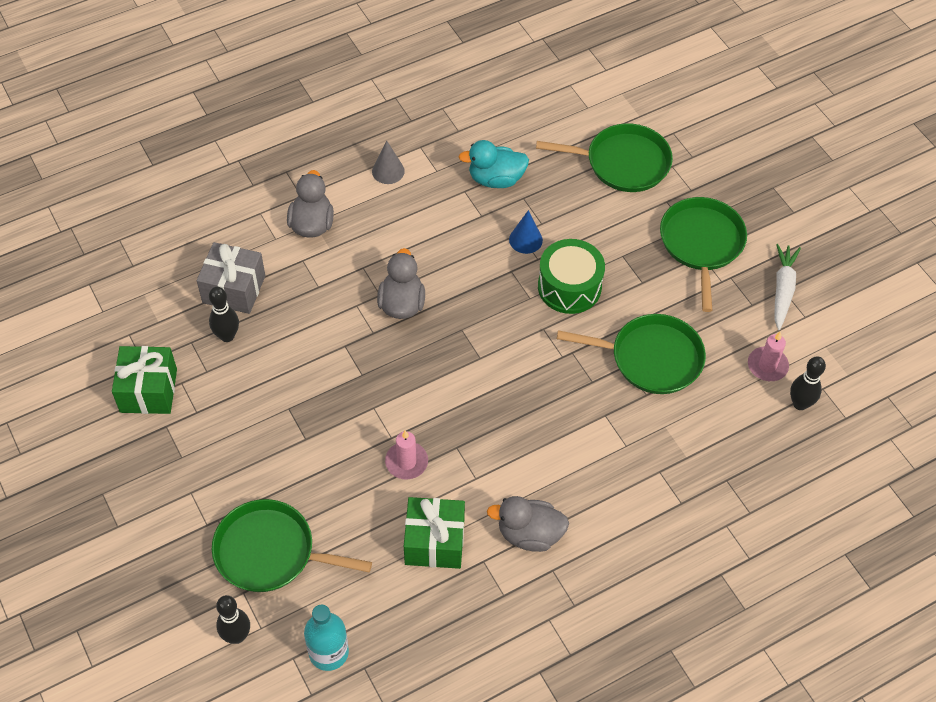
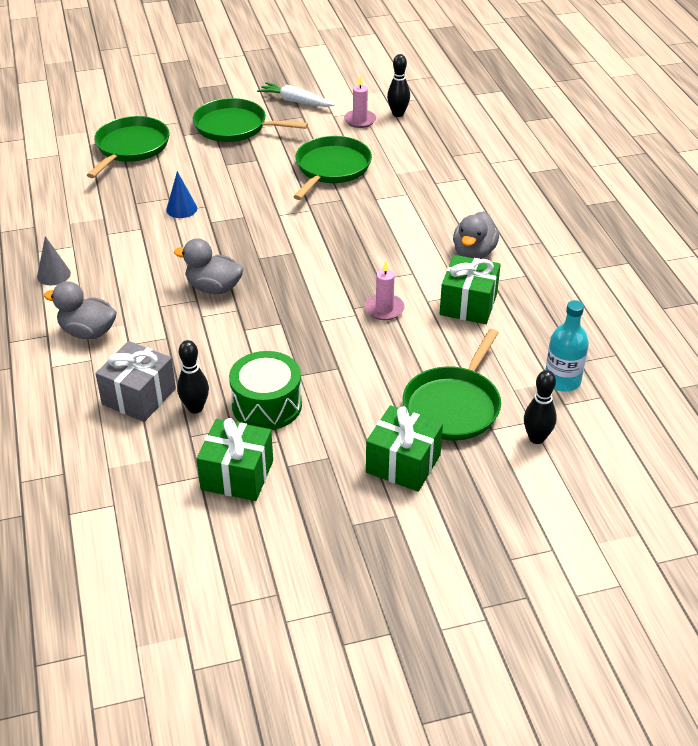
camera: 75 degrees left, 15 degrees down
(182, 520) = (403, 464): none -> green gift
(496, 179) = (105, 214): turquoise duck -> none
(569, 287) = (243, 195): green drum -> green drum (267, 405)

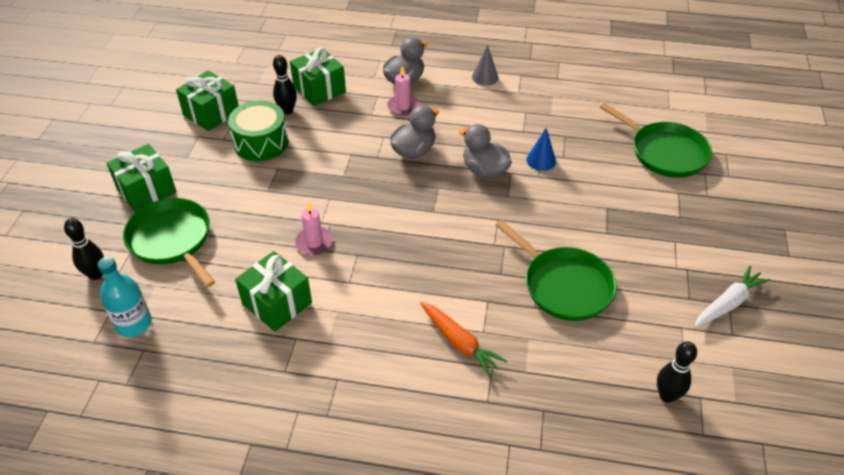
camera: 115 degrees right, 5 degrees up
(139, 396) = (319, 89): grey gift -> green gift
(234, 127) = (682, 234): green pan -> none
(360, 120) = (662, 349): pink candle -> pink candle (403, 107)
(426, 201) = (460, 343): none -> orange carrot
(473, 253) = (347, 343): grey duck -> grey duck (484, 170)

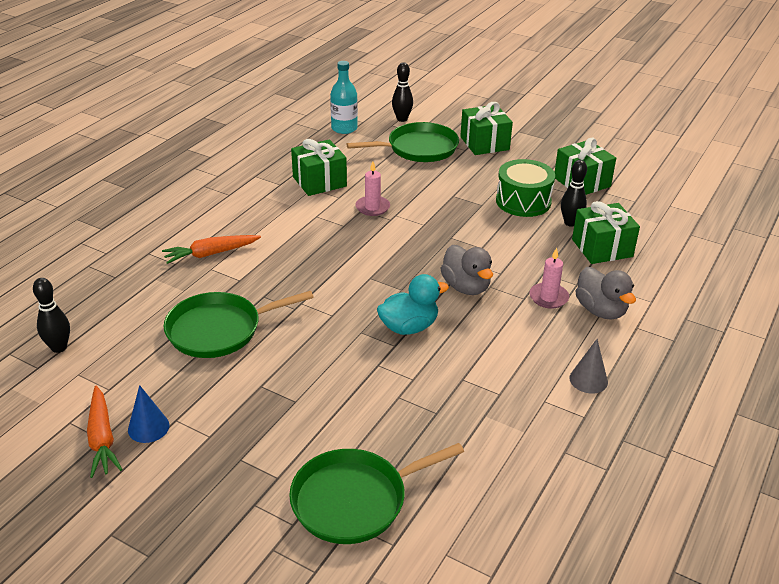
camera: 110 degrees right, 10 degrees down
(484, 170) = (409, 327): grey duck -> turquoise duck
(541, 160) = (402, 375): blue cone -> blue cone (148, 427)
(728, 303) = (102, 438): white carrot -> orange carrot

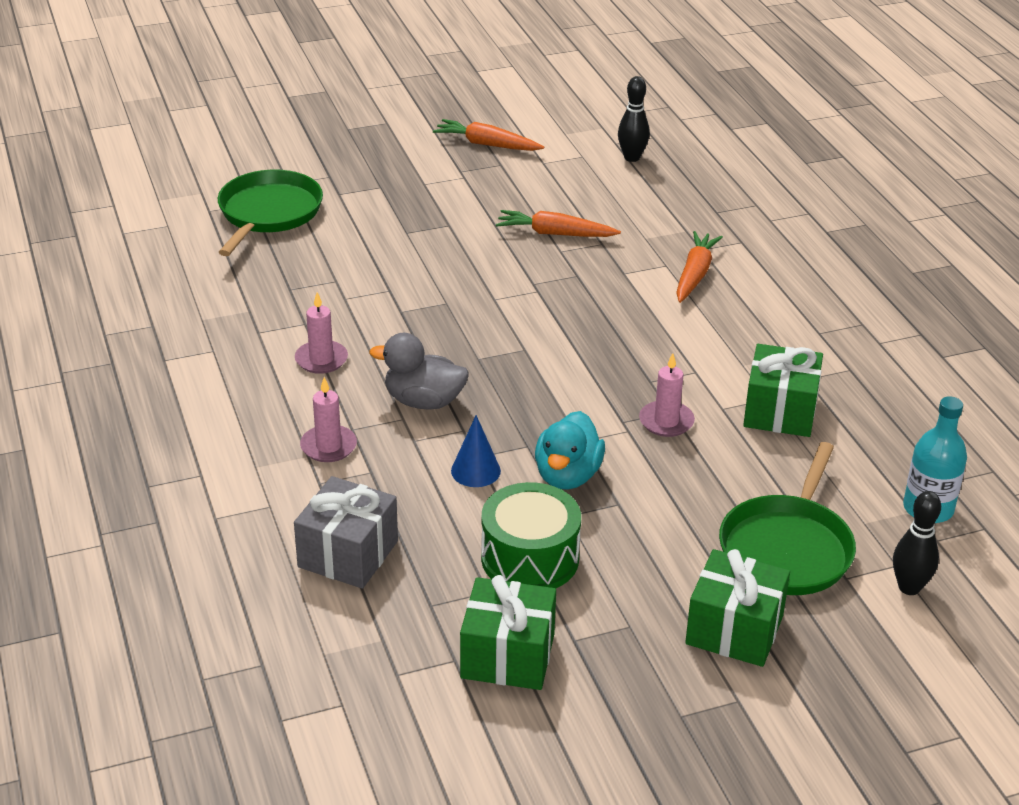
camera: 130 degrees right, 0 degrees up
(148, 427) = (472, 164): blue cone -> blue cone (475, 471)
(219, 330) = (555, 234): green pan -> orange carrot
(409, 327) = (414, 332): turquoise duck -> turquoise duck (567, 476)
(486, 347) = (321, 359): none -> pink candle
(570, 223) = (430, 566): black bowling pin -> none
(588, 380) = (193, 391): grey cone -> none
(600, 310) = (258, 468): grey duck -> none
(602, 248) = (348, 554): green gift -> grey gift

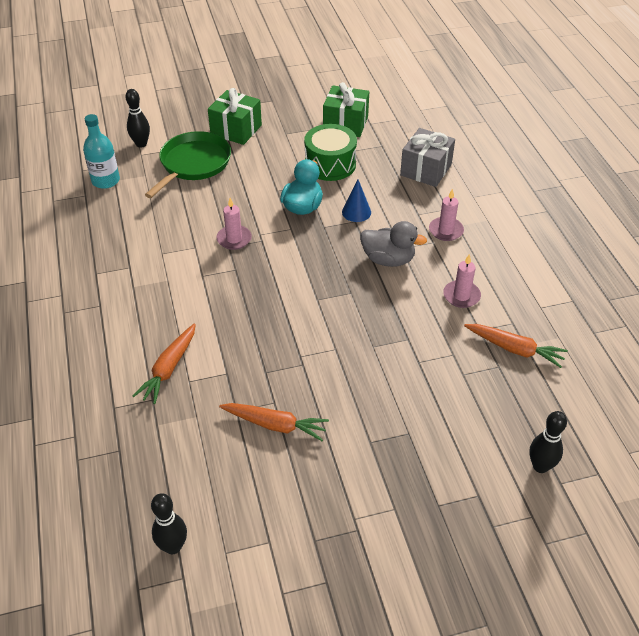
camera: 175 degrees left, 10 degrees up
(268, 213) = (540, 466): green pan -> black bowling pin
(487, 144) = (327, 581): orange carrot -> orange carrot (515, 349)
(780, 411) = (159, 243): green gift -> none

